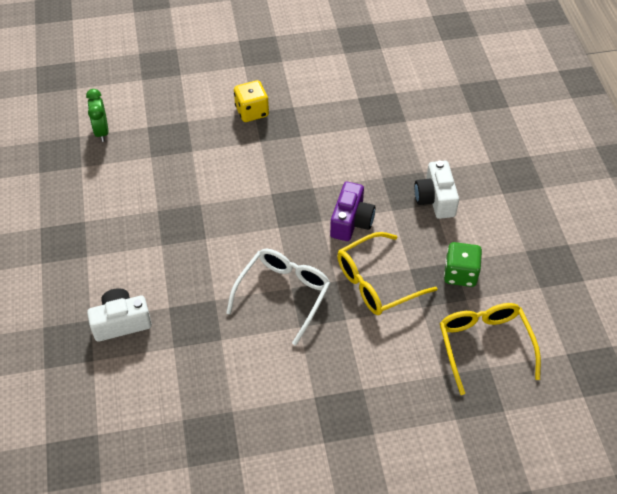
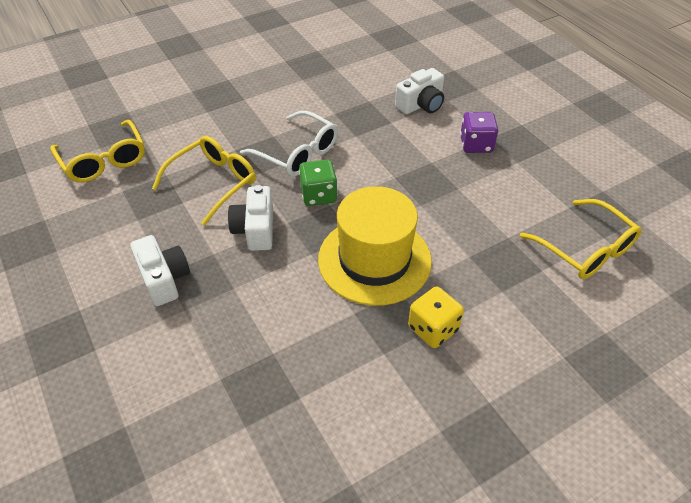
camera: 160 degrees right, 5 degrees down
(102, 131) = (585, 249): green clock -> yellow glasses
(105, 251) = (476, 145): none -> purple dice
(265, 168) = (374, 260): none -> yellow hat
(283, 294) = (297, 153): white glasses -> white glasses turned 60 degrees counterclockwise
(351, 221) = (255, 229): purple camera -> white camera
(460, 274) = (129, 210): green dice -> green dice (318, 195)

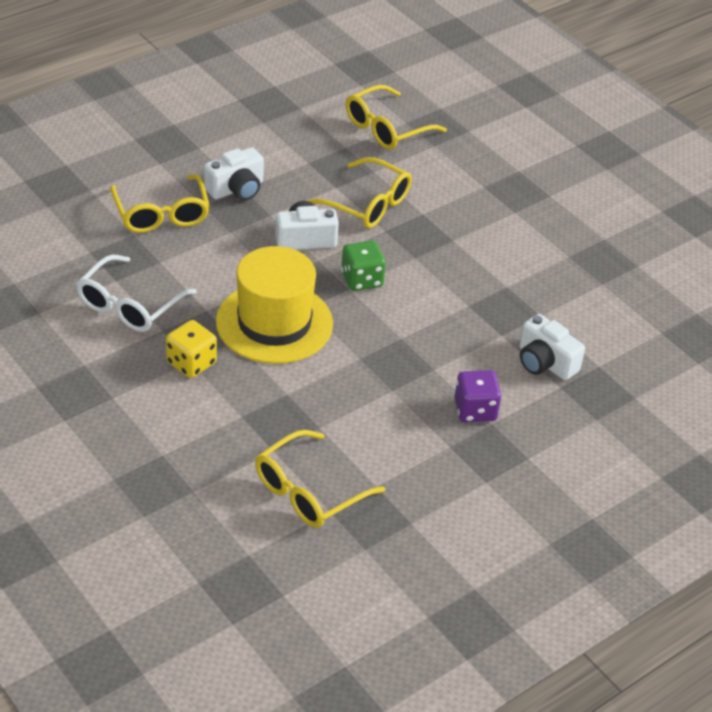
camera: 80 degrees right, 5 degrees down
(190, 349) = (161, 214): none -> yellow glasses
(297, 153) = (426, 260): white glasses -> white glasses (129, 305)

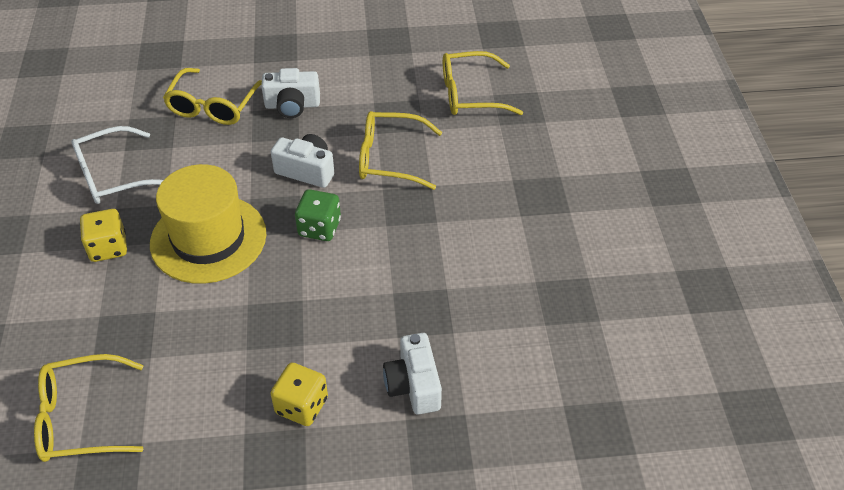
camera: 35 degrees right, 5 degrees up
(367, 204) = (389, 158): yellow glasses -> yellow glasses turned 120 degrees clockwise
(475, 410) = (301, 406): purple dice -> yellow dice

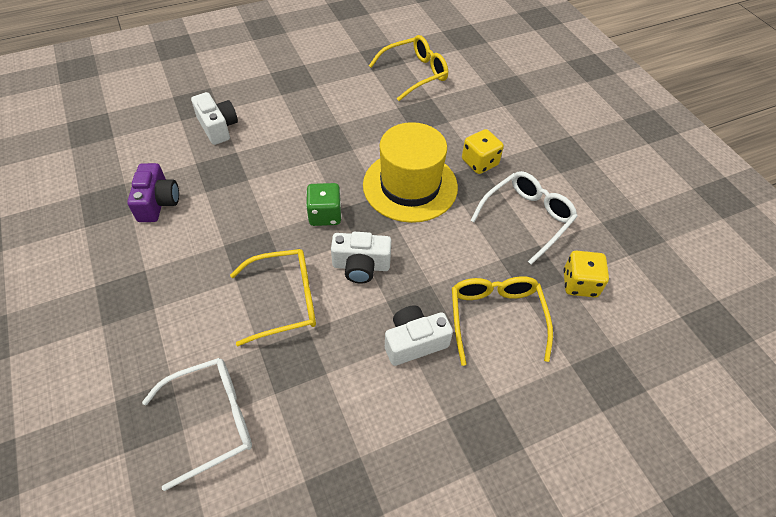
camera: 160 degrees right, 5 degrees up
(301, 406) = (287, 103): yellow dice -> yellow dice (580, 284)
(470, 94) = (212, 420): yellow glasses -> white glasses
(504, 287) = (158, 202): none -> purple camera

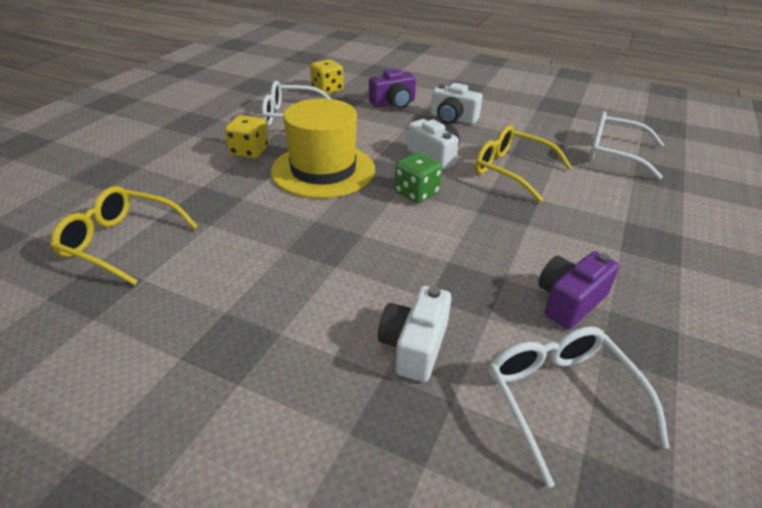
camera: 130 degrees left, 15 degrees down
(134, 150) = (561, 398): none -> white glasses
(496, 317) = (393, 103): yellow glasses -> purple camera

